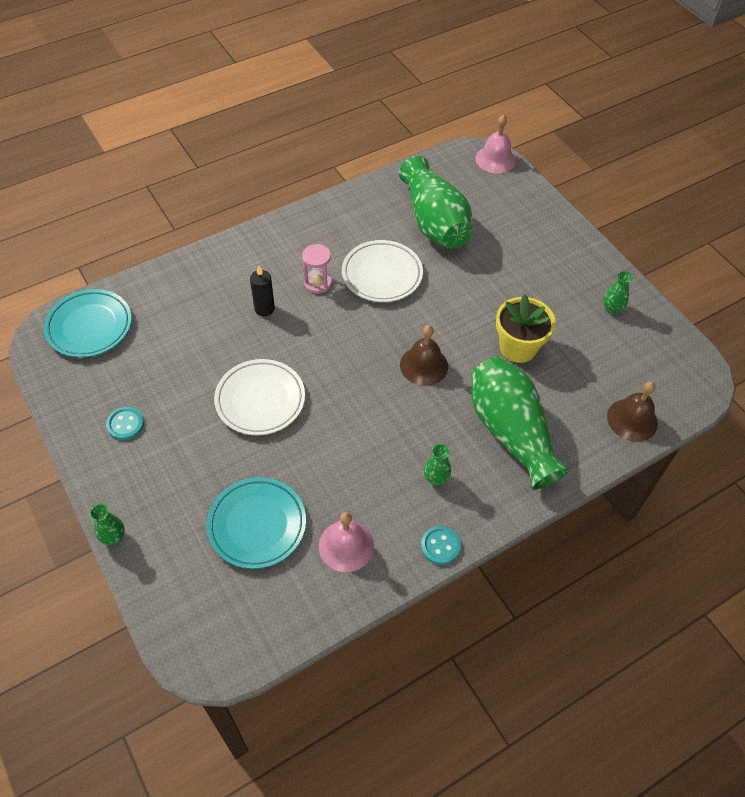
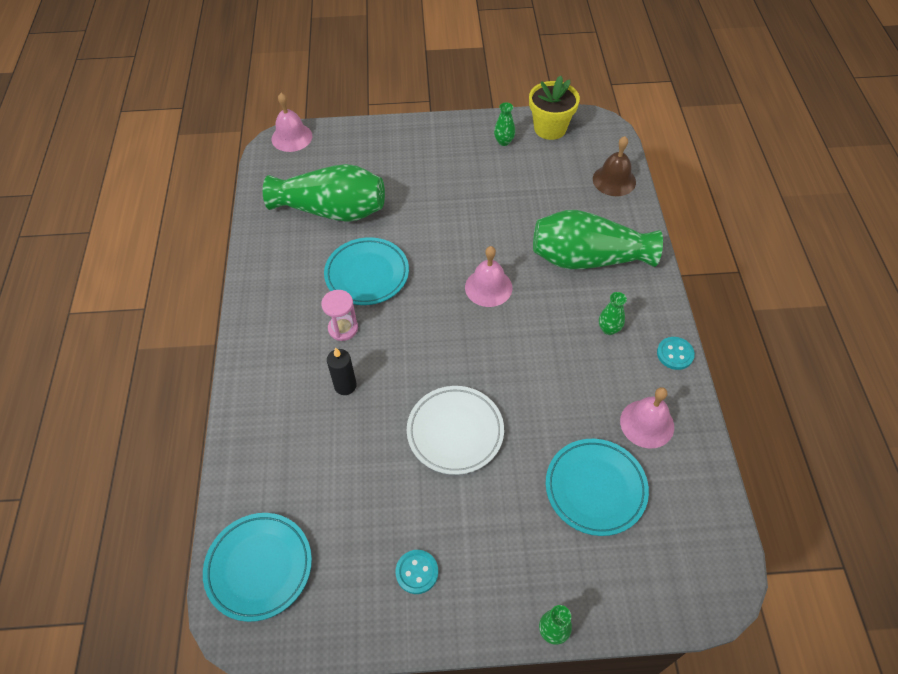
camera: 60 degrees left, 0 degrees up
(382, 274) = (367, 274): white plate -> turquoise plate
(424, 365) = (488, 287): brown bell -> pink bell
(518, 347) = (507, 216): yellow flower pot -> yellow flower pot (550, 128)

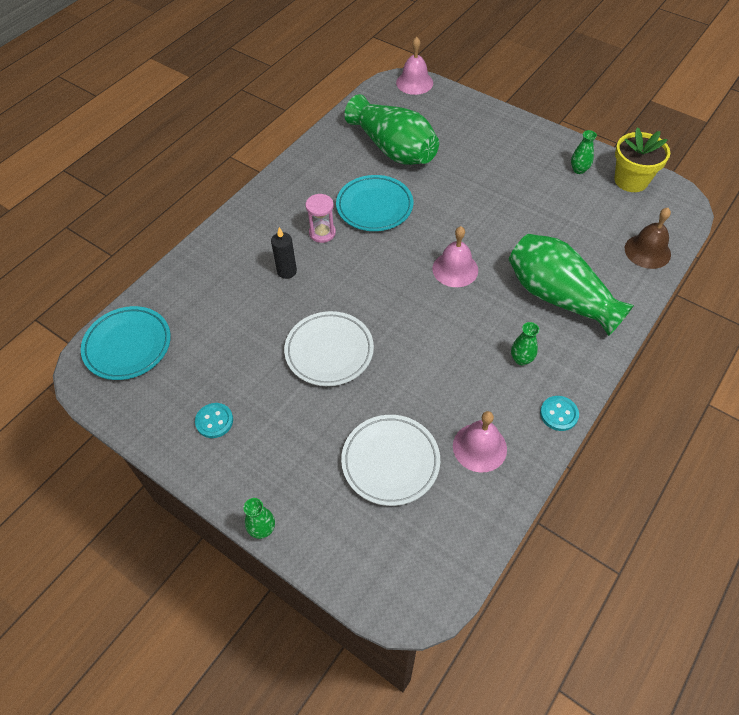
camera: 40 degrees right, 0 degrees up
(595, 488) = (390, 462): turquoise plate -> white plate

